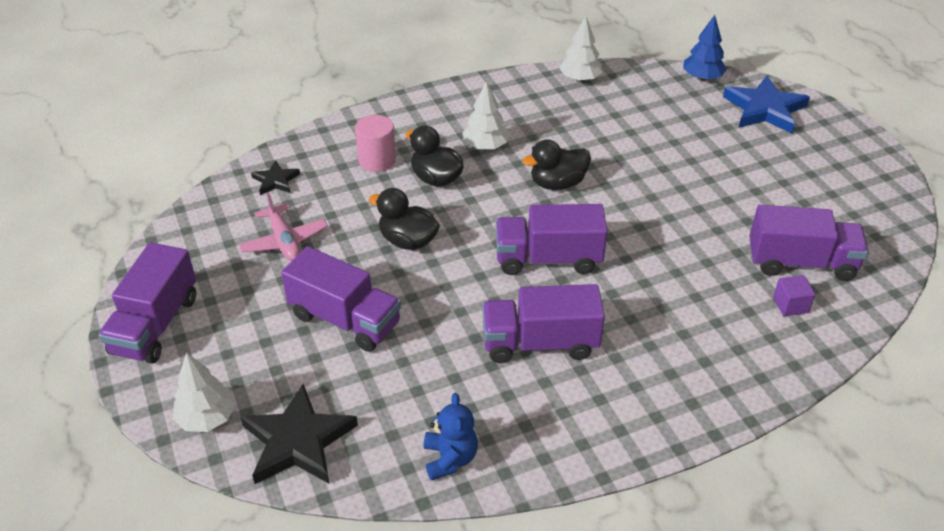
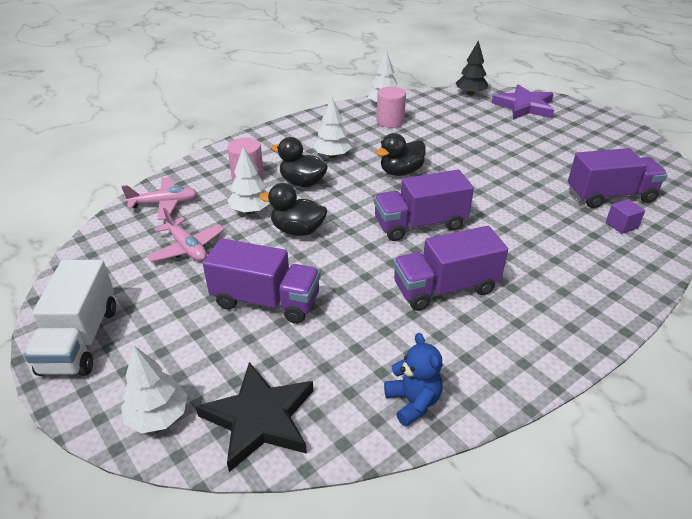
camera: 15 degrees left, 5 degrees down
(155, 325) = (80, 339): purple truck -> white truck
(276, 180) = (164, 204): black star -> pink plane
(366, 205) = (251, 210): none -> white tree
(576, 106) = (390, 121): none -> pink cylinder
(702, 78) = (470, 94): blue tree -> black tree
(765, 109) = (524, 106): blue star -> purple star

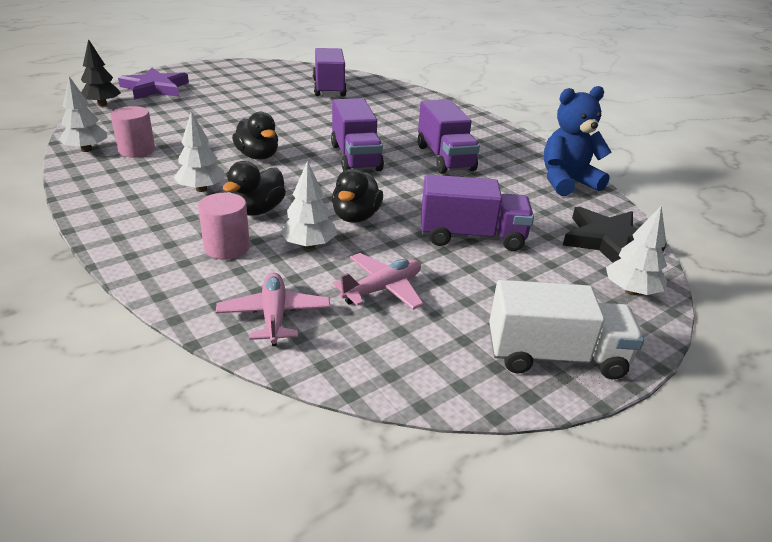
camera: 90 degrees left, 5 degrees down
(266, 301) = (471, 237): purple truck -> purple truck turned 75 degrees clockwise
(413, 402) = (567, 182): blue teddy bear -> blue teddy bear, size x1.59
(621, 225) = (368, 92): purple cube -> none

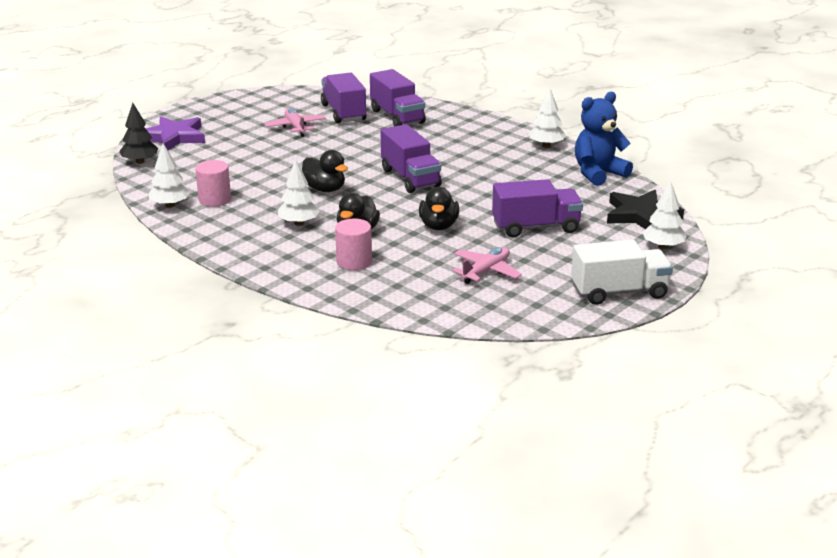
camera: 10 degrees left, 5 degrees down
(274, 316) = (420, 298): pink plane -> pink plane (295, 127)
(309, 245) = (415, 251): white tree -> white tree (546, 145)
(445, 158) = (487, 167): purple truck -> purple truck (397, 117)

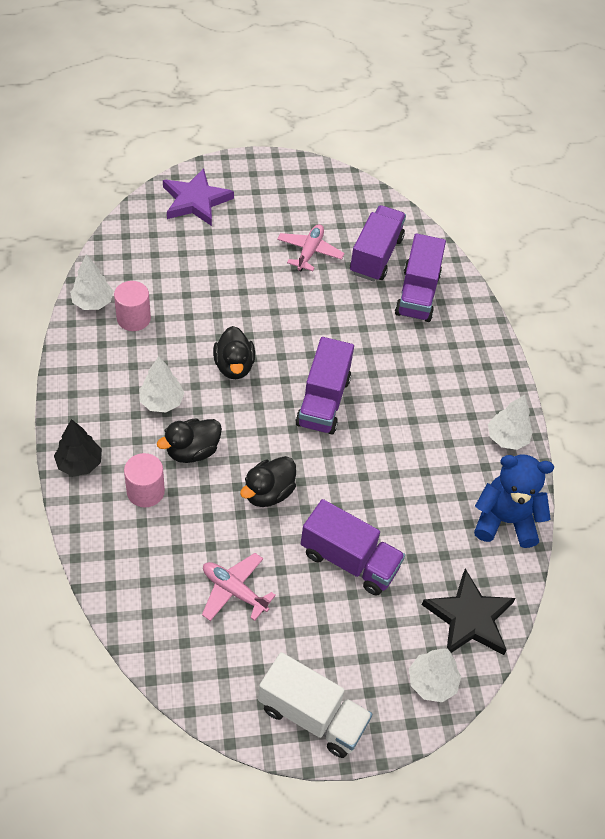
camera: 35 degrees right, 25 degrees up
(140, 161) = (134, 221): black tree -> black tree (79, 463)
(486, 271) = (234, 591): pink plane -> pink plane turned 135 degrees counterclockwise

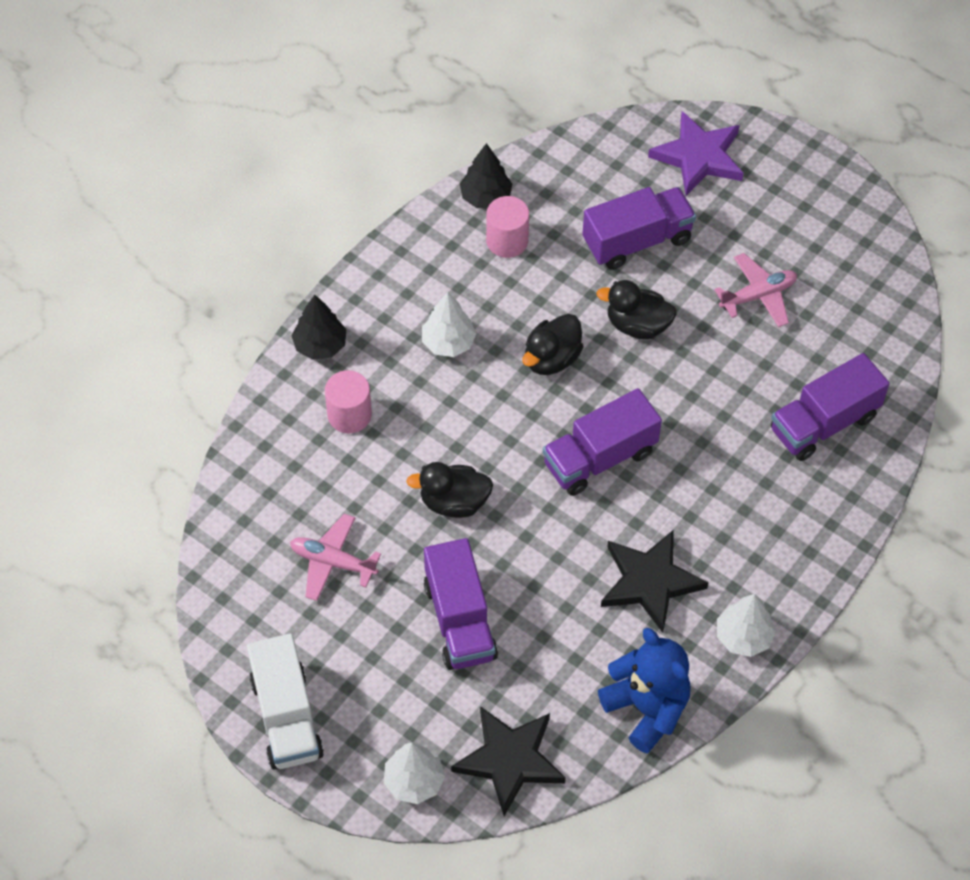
camera: 50 degrees right, 5 degrees up
(93, 302) = (486, 197): white tree -> black tree
(192, 451) = (427, 410): black duck -> black duck (637, 325)
(234, 591) = (333, 562): pink plane -> pink plane turned 60 degrees counterclockwise
(376, 256) = (826, 350): purple truck -> purple truck (637, 241)
(427, 448) = (649, 582): none -> black star

